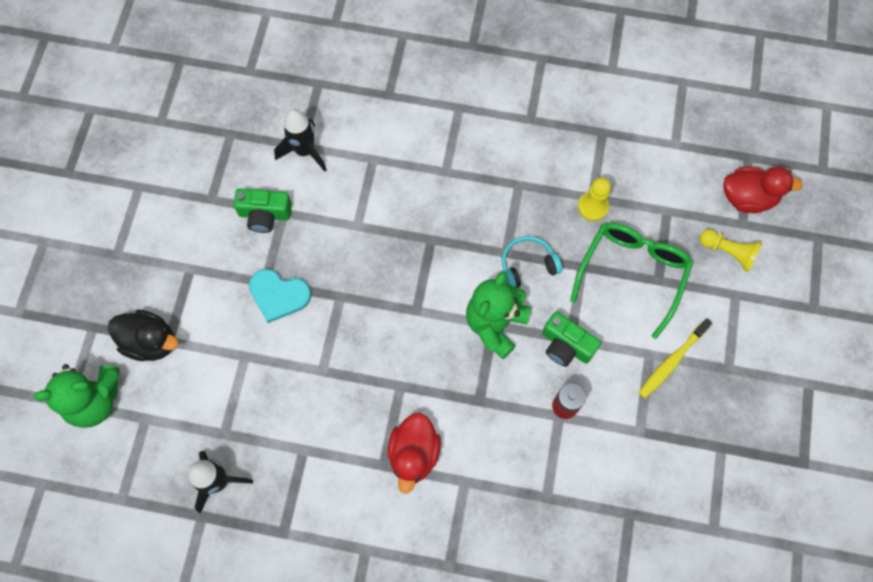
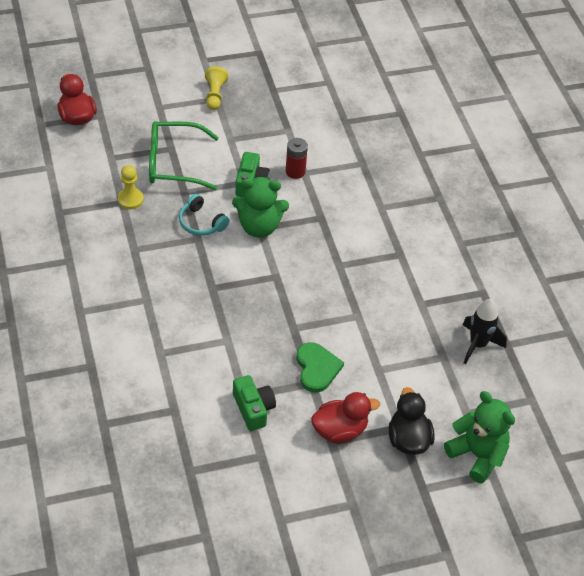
camera: 120 degrees left, 20 degrees down
(278, 295) = (317, 368): turquoise heart -> green heart
(304, 151) = (178, 405): black rocket -> none
(414, 454) = (381, 240): red duck -> red duck (340, 430)
(672, 361) = (229, 126): yellow toothbrush -> none
(728, 252) = (128, 117): yellow pawn -> yellow pawn (215, 95)

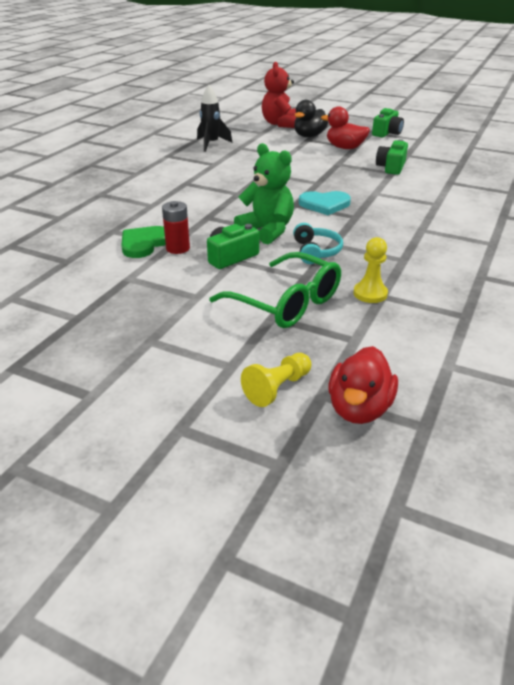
camera: 135 degrees left, 15 degrees down
(215, 95) = (146, 345): yellow pawn -> yellow pawn (277, 388)
(252, 291) = (324, 204): none -> turquoise heart
(317, 368) = (326, 166): green heart -> green heart (144, 243)
(332, 514) = (387, 133): none -> green camera
(477, 455) = (280, 124): green teddy bear -> red teddy bear

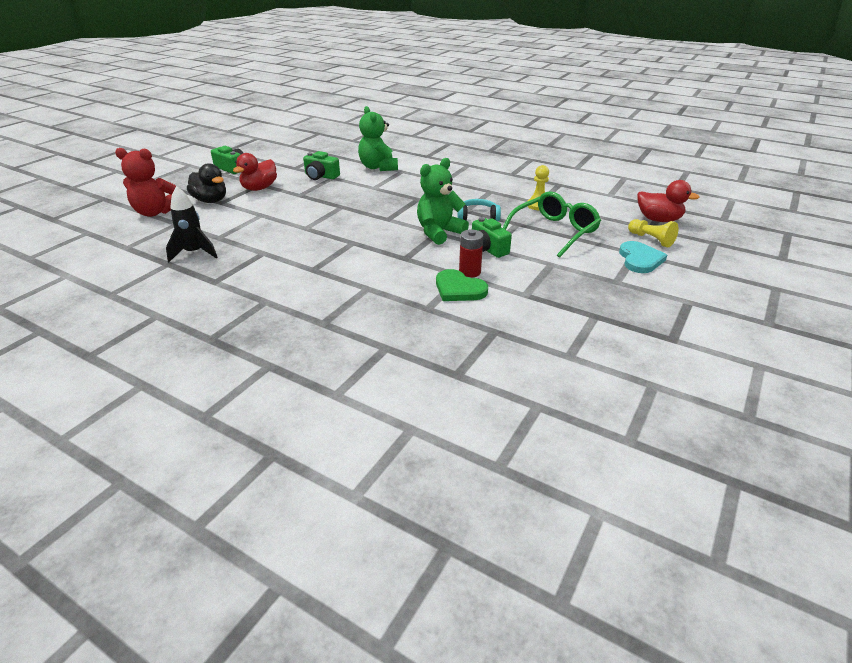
camera: 85 degrees left, 0 degrees up
(324, 204) = (391, 207): turquoise heart -> turquoise heart (640, 259)
(438, 191) = (378, 167): none -> green teddy bear

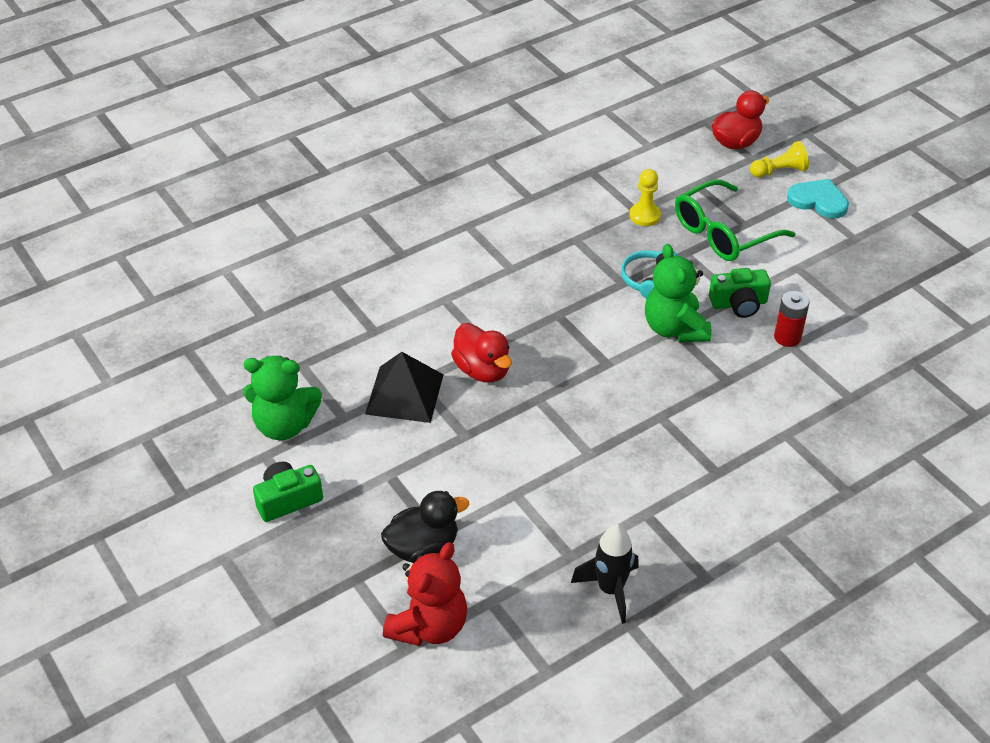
camera: 65 degrees left, 10 degrees up
(259, 188) = (408, 478): red duck -> red duck (482, 370)
(321, 176) = (404, 394): green camera -> black pyramid
(378, 167) = (412, 320): green teddy bear -> green teddy bear (284, 425)
(459, 289) = (821, 359): green heart -> none
(554, 232) = (723, 233): green glasses -> green glasses turned 105 degrees counterclockwise

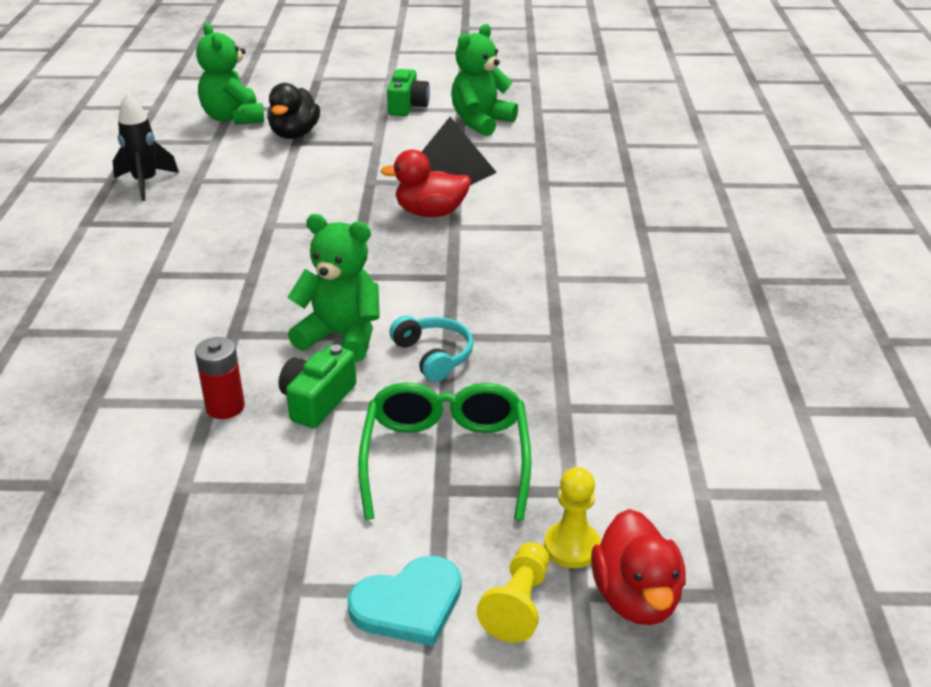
camera: 125 degrees right, 10 degrees down
(429, 626) = (233, 118): red teddy bear -> green teddy bear
(644, 216) = (547, 408): yellow pawn -> yellow pawn (572, 546)

